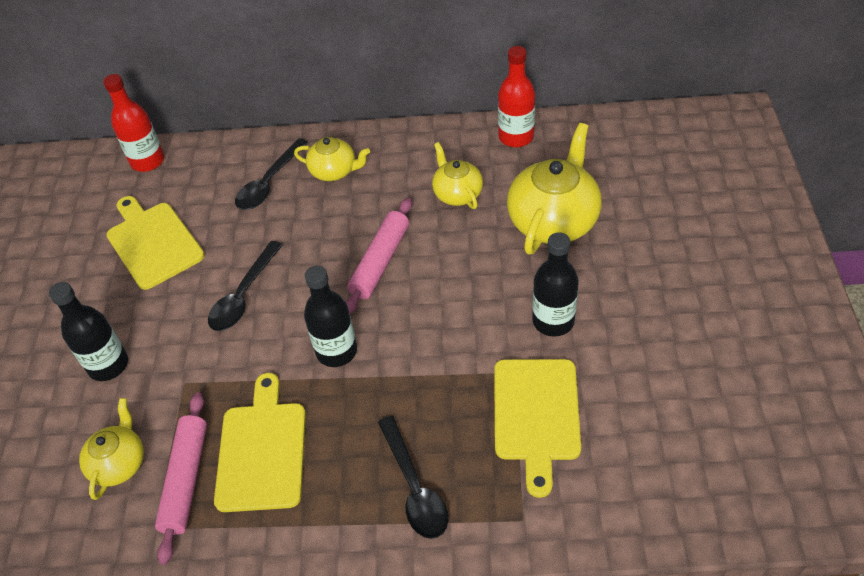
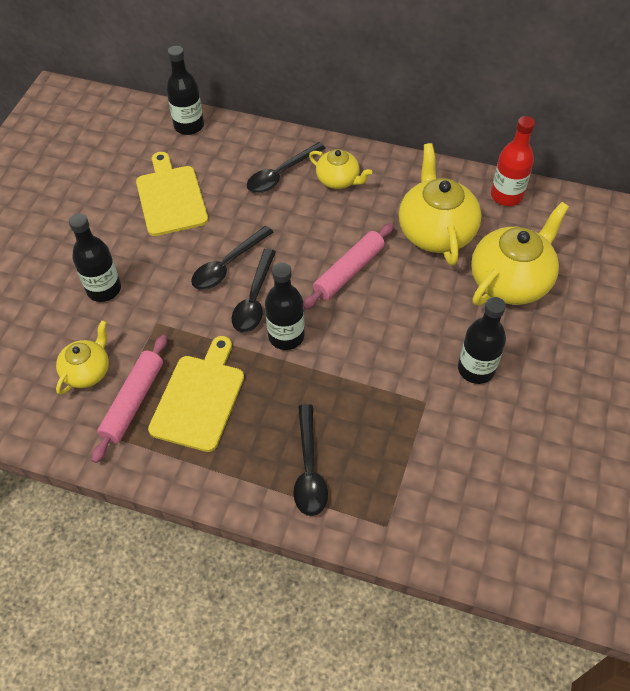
camera: 15 degrees right, 5 degrees up
(148, 161) = (189, 126): red bottle -> black bottle
(286, 323) = (254, 299): none -> black spoon
(457, 193) = (436, 231): yellow teapot -> yellow teapot, size x1.76
(536, 415) = (430, 444): yellow cutting board -> none

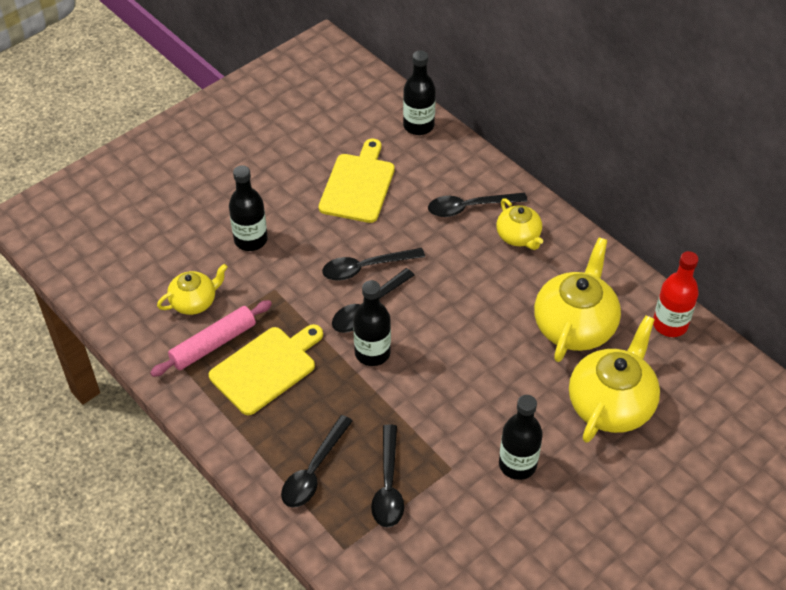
camera: 30 degrees right, 5 degrees down
(348, 271) = (467, 323): pink rolling pin -> none
(384, 447) = (388, 486): none -> black spoon
(510, 281) = (611, 404): yellow teapot -> yellow teapot turned 45 degrees counterclockwise

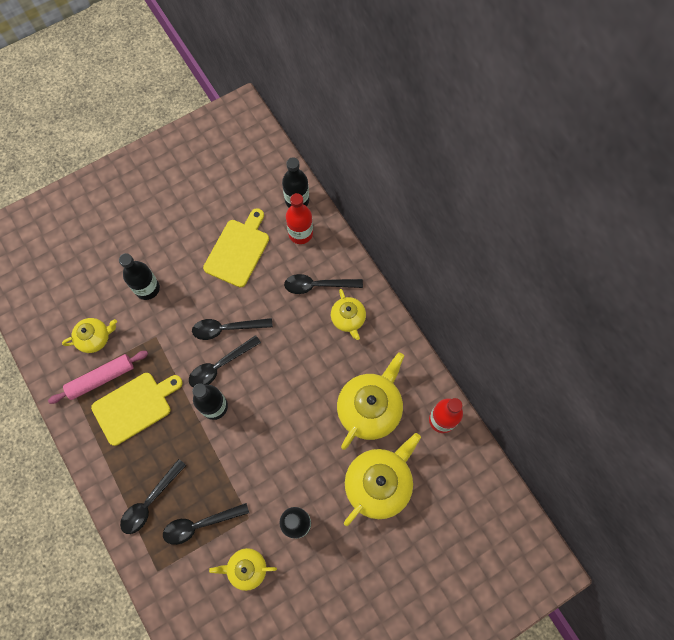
camera: 10 degrees right, 20 degrees up
(388, 486) = (200, 524): black spoon -> black spoon turned 60 degrees clockwise
(432, 158) = (300, 233): none -> red bottle
(465, 526) = (247, 568): none -> yellow teapot

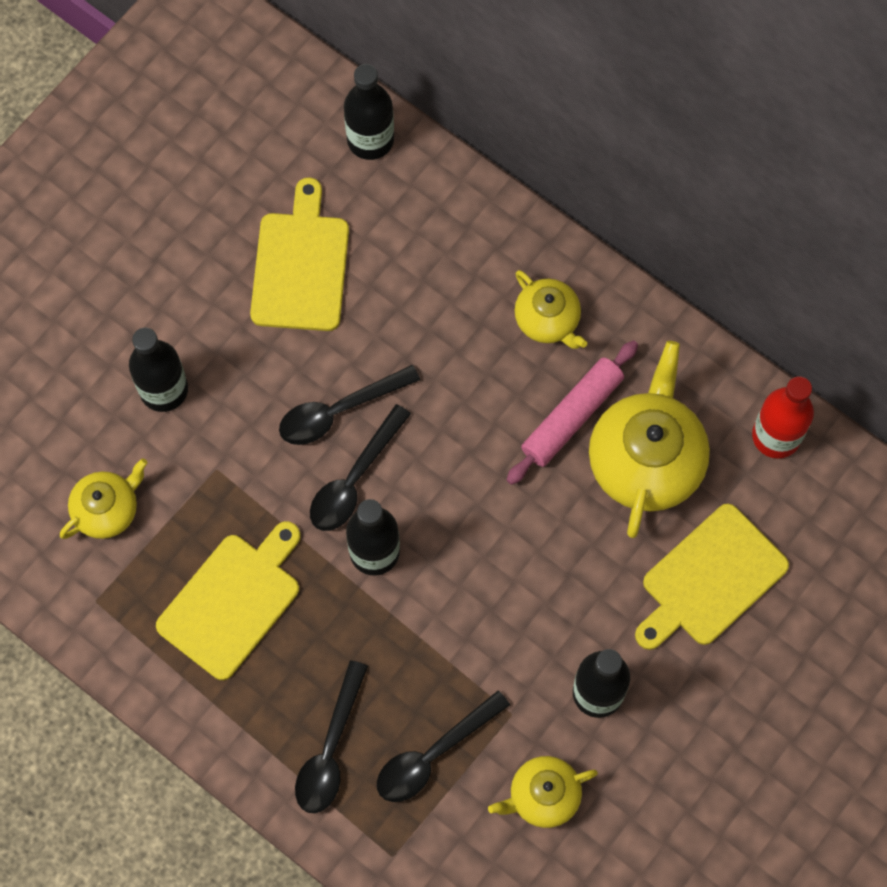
camera: 20 degrees left, 0 degrees up
(101, 378) = (150, 575): pink rolling pin -> pink rolling pin (571, 416)
(300, 233) = (401, 198): red bottle -> none
(317, 285) = (469, 280): black spoon -> none
(378, 483) = (710, 579): yellow teapot -> yellow cutting board

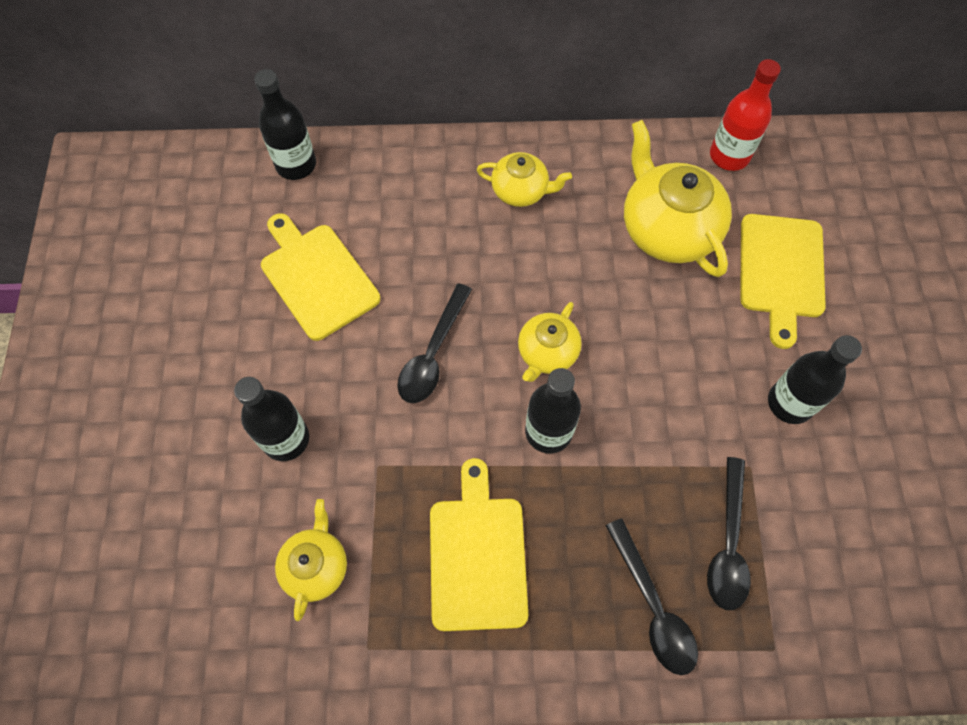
camera: 40 degrees left, 5 degrees down
(354, 479) = (487, 392): black spoon -> none
(543, 796) = (828, 507): yellow teapot -> yellow teapot (547, 353)
(571, 416) = (594, 238): pink rolling pin -> none

